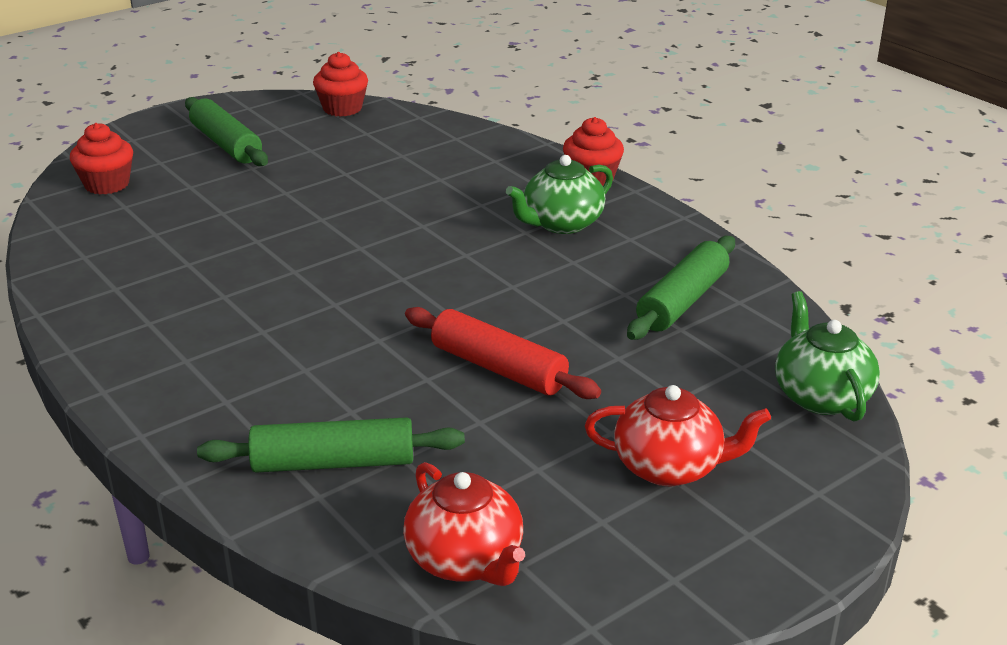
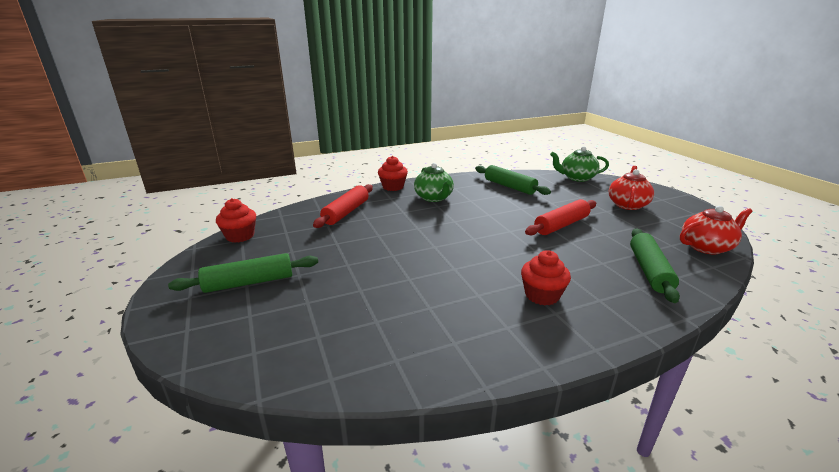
camera: 75 degrees left, 5 degrees down
(107, 184) = (268, 345): red cupcake -> red cupcake (542, 295)
(454, 159) = (346, 212): none -> red rolling pin

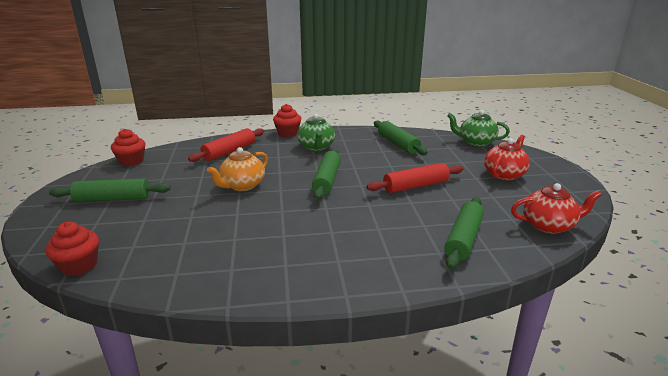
camera: 15 degrees right, 0 degrees up
(390, 247) = (242, 185): none -> orange teapot
(472, 230) = (327, 180): none -> green rolling pin
(542, 295) = (339, 244): red cupcake -> red cupcake (79, 265)

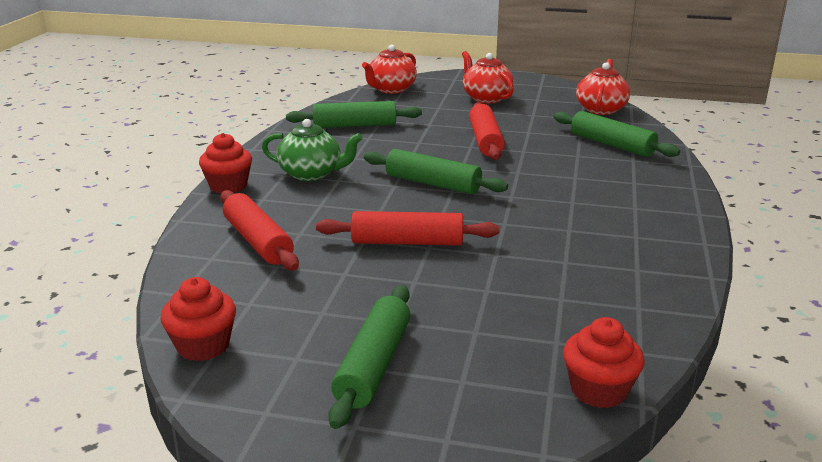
camera: 70 degrees left, 0 degrees up
(242, 185) = (407, 242): orange teapot -> red rolling pin
(476, 142) = (391, 89): green teapot -> red teapot

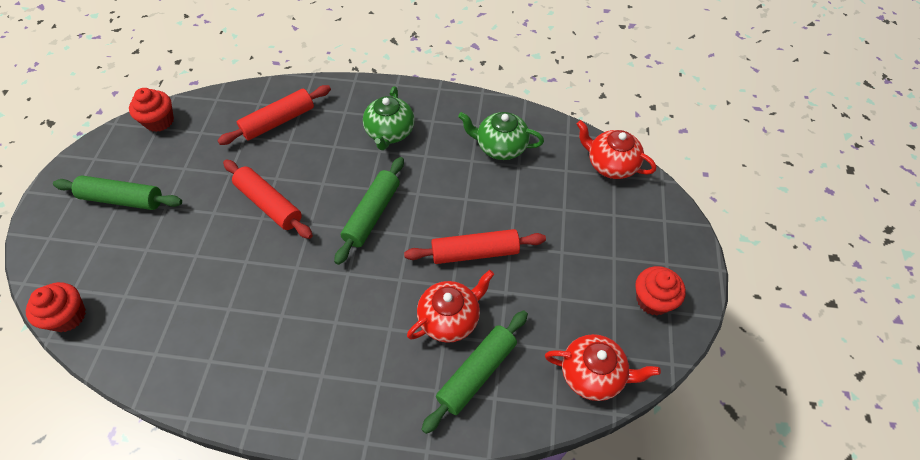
camera: 85 degrees right, 30 degrees up
(228, 186) = (366, 89): red cupcake -> red cupcake (653, 300)
(354, 125) = (500, 147): green rolling pin -> green teapot
(407, 242) = (269, 204): red rolling pin -> red rolling pin turned 45 degrees counterclockwise
(486, 98) = (604, 252): red teapot -> red teapot (450, 318)

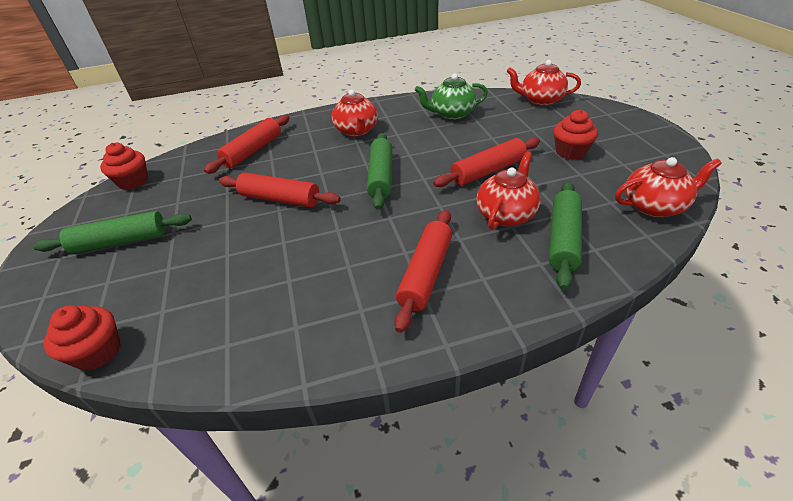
camera: 20 degrees left, 15 degrees down
(336, 355) = (426, 273): none -> red rolling pin
(390, 133) = (357, 131): green teapot -> red teapot
(653, 300) = (647, 152): red cupcake -> red cupcake (570, 152)

